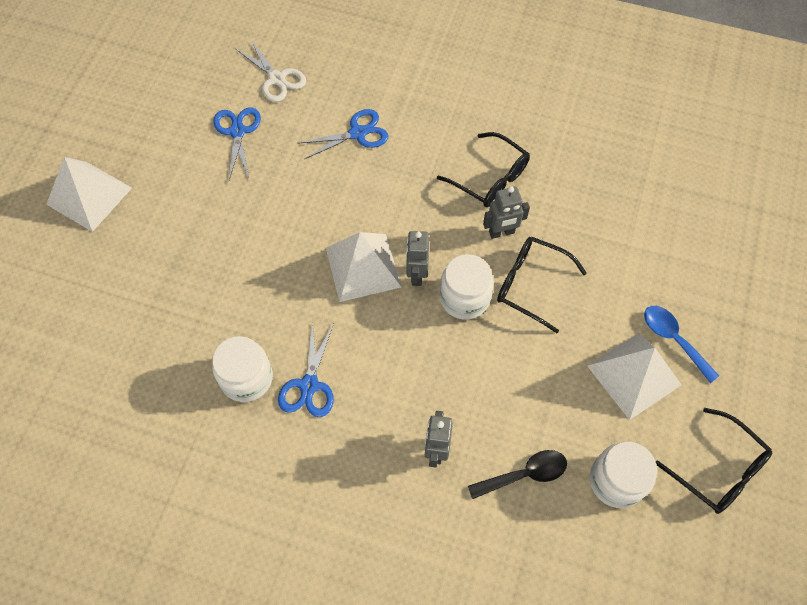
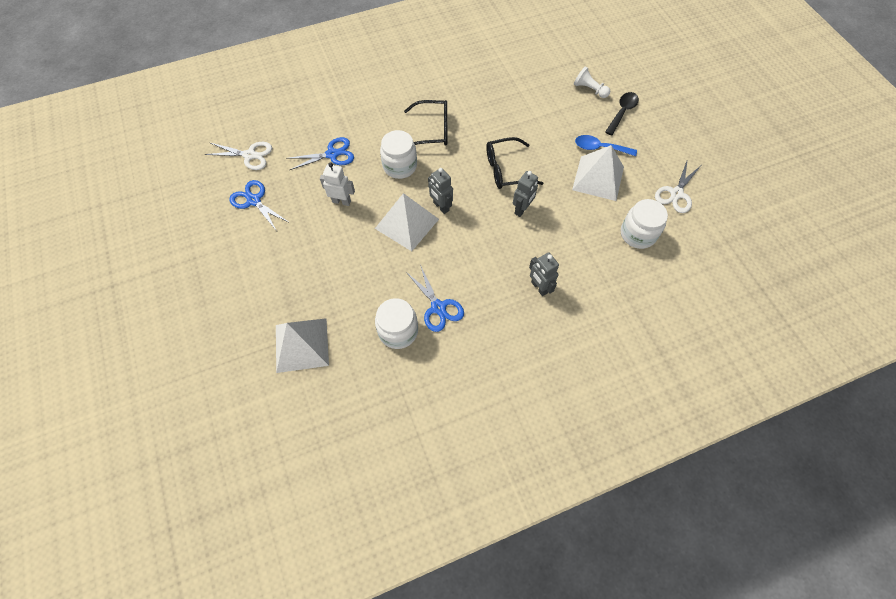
camera: 40 degrees left, 0 degrees up
(89, 196) = (187, 303): white pyramid -> white pyramid (302, 345)
(320, 193) = (341, 201): none -> white robot
(357, 133) = (332, 154): blue scissors -> blue scissors turned 45 degrees clockwise
(464, 298) = (478, 200): white jar -> white jar (400, 166)
(501, 232) = (465, 154): grey robot -> grey robot (522, 209)
(524, 474) = (593, 265): black spoon -> black spoon (622, 112)
(718, 469) = (676, 193): black glasses -> white scissors
(734, 256) = (589, 89): none -> white pawn

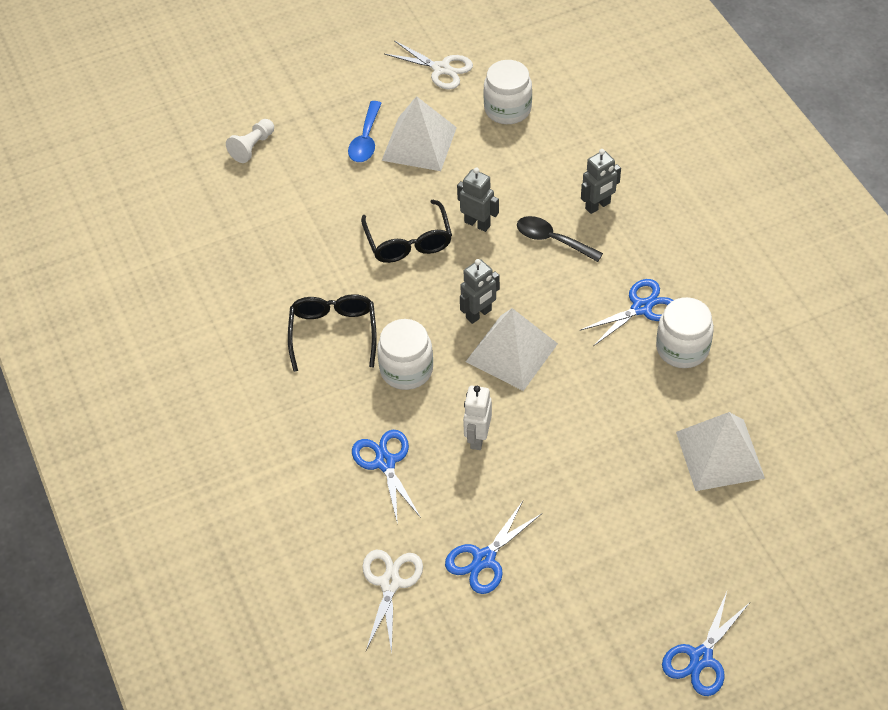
camera: 90 degrees left, 10 degrees down
(152, 312) = (701, 658): none -> blue scissors
(622, 112) = (299, 113): black spoon -> black spoon (552, 240)

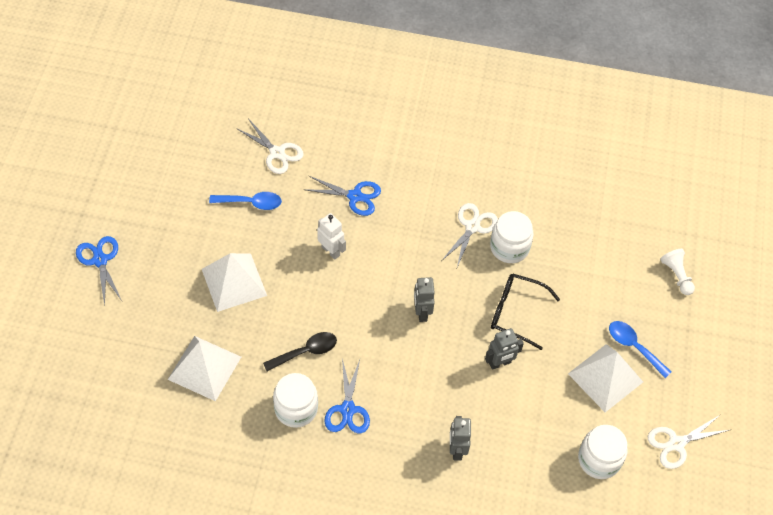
camera: 120 degrees right, 5 degrees up
(333, 333) = (472, 227): black glasses -> white scissors
(406, 369) = (412, 247): white jar -> white jar (509, 247)
(484, 559) = (251, 203): blue scissors -> blue spoon
(511, 352) = (376, 310): white pyramid -> white pyramid (234, 282)
(552, 240) = (449, 398): black spoon -> black spoon (306, 351)

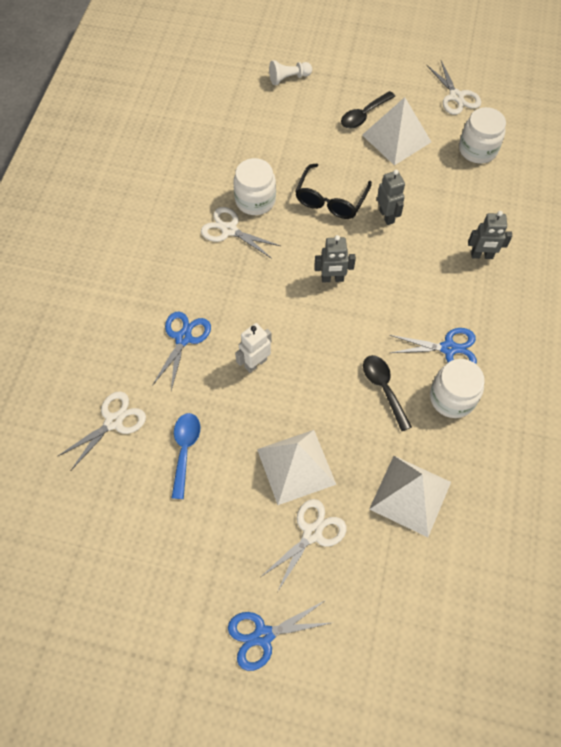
camera: 85 degrees left, 5 degrees up
(176, 293) = (312, 533): none -> white scissors
(634, 346) = (363, 115): blue spoon -> black spoon

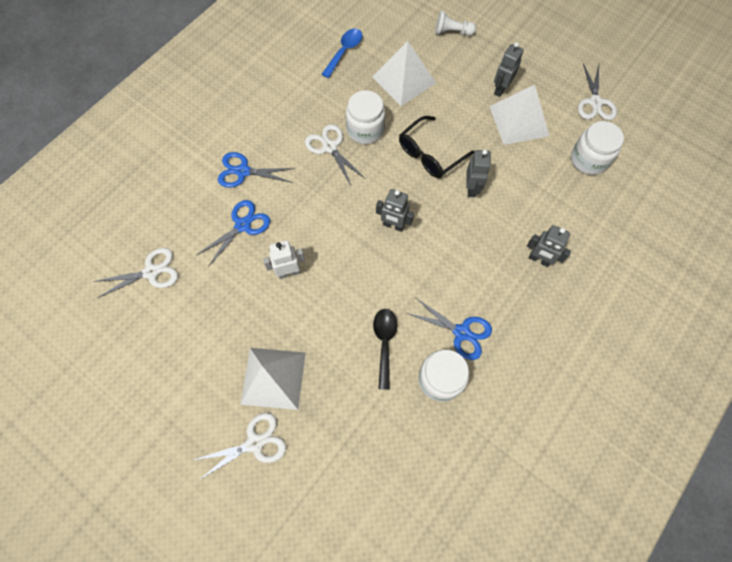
camera: 25 degrees right, 5 degrees up
(185, 450) = (193, 321): blue spoon -> blue spoon (344, 51)
(263, 635) = (168, 511): blue scissors -> blue scissors (243, 171)
(363, 115) = (500, 89): black spoon -> grey robot
(410, 495) = (355, 450): white pyramid -> white pyramid (404, 79)

